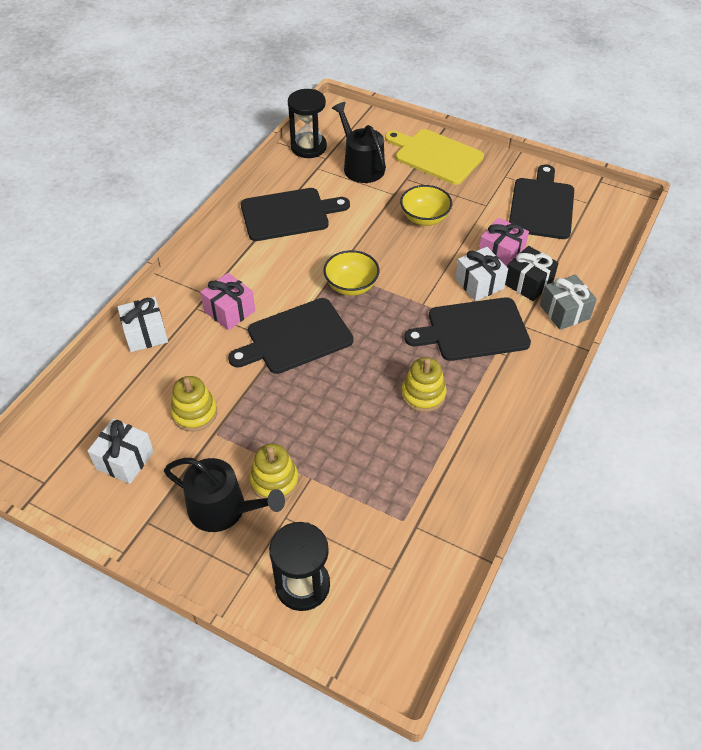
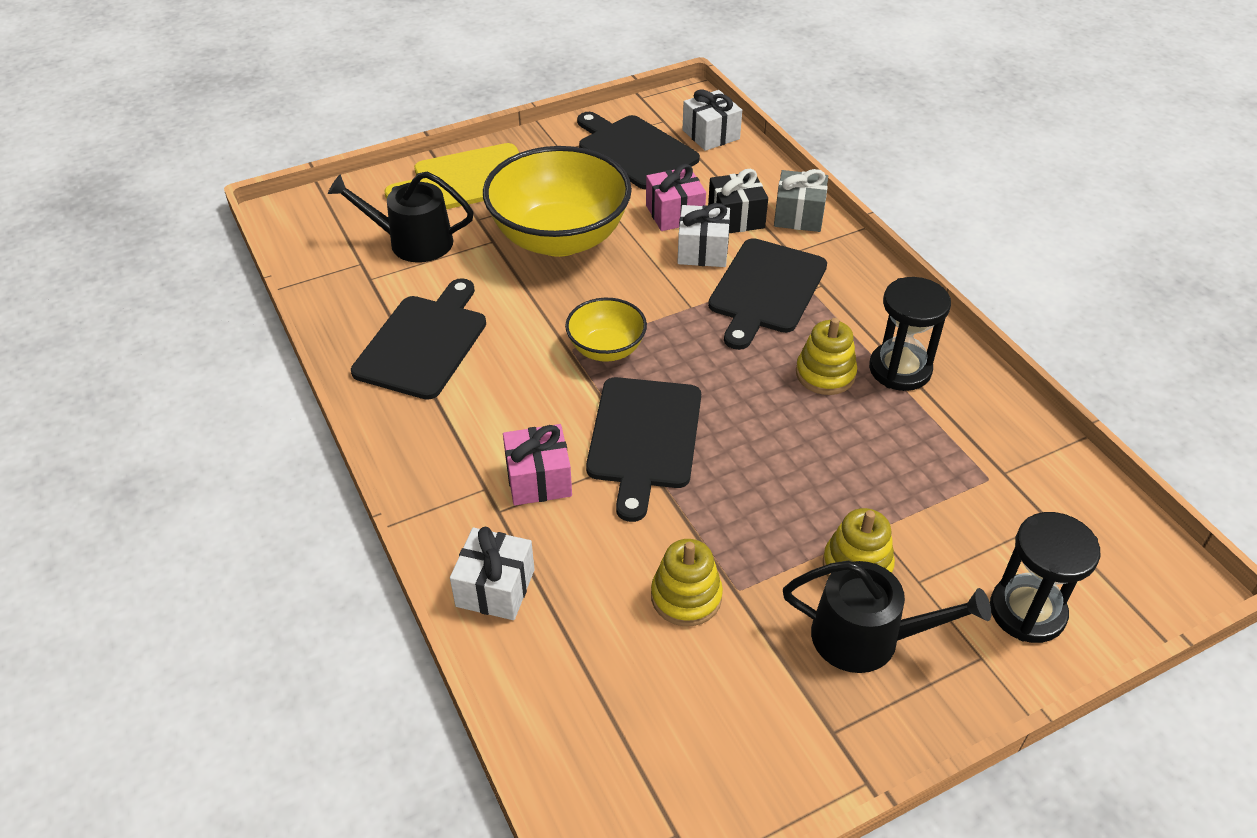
camera: 55 degrees left, 5 degrees down
(125, 460) = (708, 712): white gift -> white gift (711, 134)
(223, 509) = (866, 637): black watering can -> black watering can turned 45 degrees clockwise
(308, 147) = (322, 267): black hourglass -> black hourglass (900, 369)
(424, 218) = (559, 238): yellow bowl -> yellow bowl, size x1.98

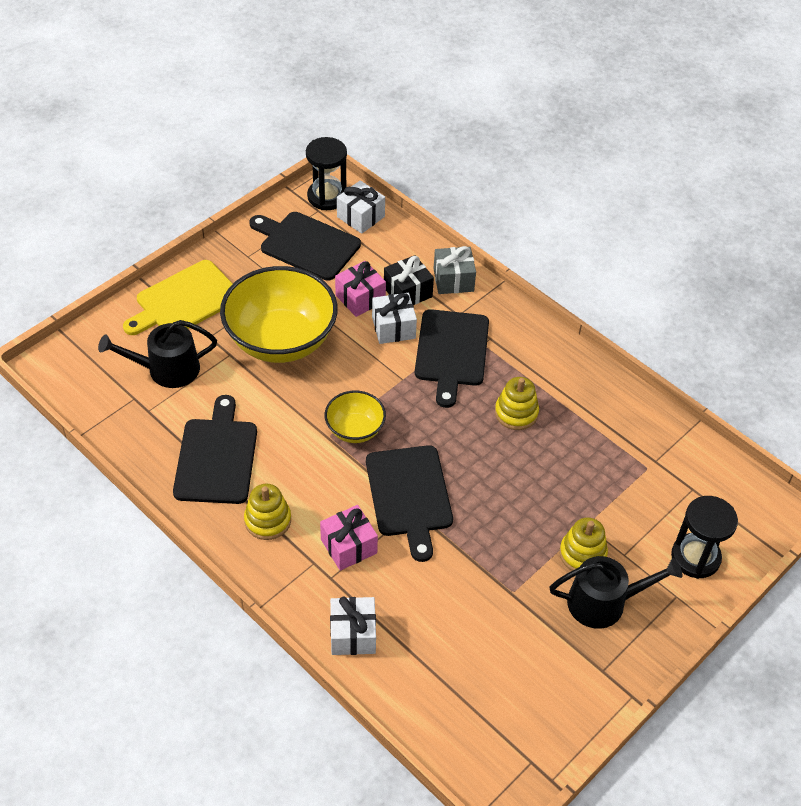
camera: 20 degrees left, 5 degrees up
(686, 597) = (481, 606): yellow stacking toy -> yellow stacking toy (268, 520)
(900, 369) = (565, 397): black hourglass -> black hourglass (327, 197)

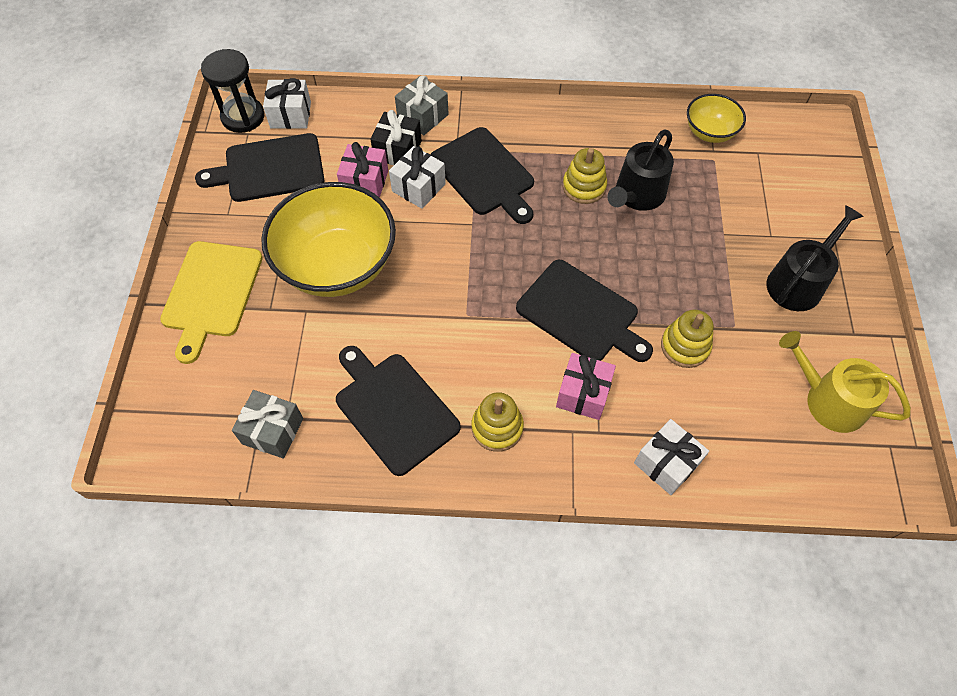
camera: 40 degrees left, 10 degrees up
(132, 412) = (273, 431): none -> grey gift
(167, 369) = (263, 367): black watering can -> black watering can (637, 195)
(355, 429) = (481, 294): yellow bowl -> yellow bowl (709, 132)
(522, 695) = (828, 400): none -> yellow watering can
(582, 554) = (746, 258): yellow stacking toy -> yellow stacking toy (685, 346)
(695, 557) = (814, 200): black hourglass -> none

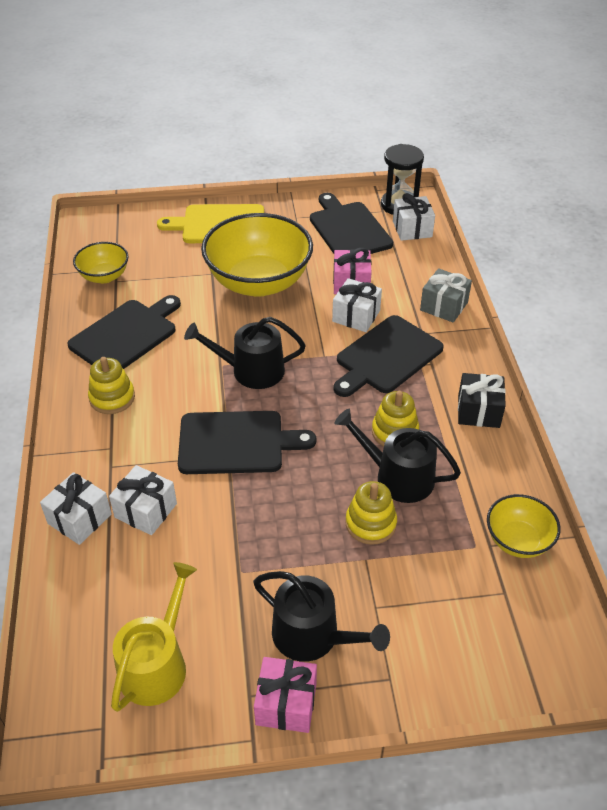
camera: 80 degrees right, 15 degrees down
(273, 431) = (104, 276): grey gift -> yellow bowl
(398, 150) = (395, 297): black gift -> black gift (478, 411)
(480, 289) = (251, 370): none -> black watering can
(581, 314) = (236, 443): black cutting board -> black cutting board turned 120 degrees counterclockwise
(583, 394) = (149, 452): pink gift -> pink gift (286, 704)
(660, 401) = (146, 510): none -> white gift
(685, 346) = (210, 528): yellow stacking toy -> yellow stacking toy (370, 523)

